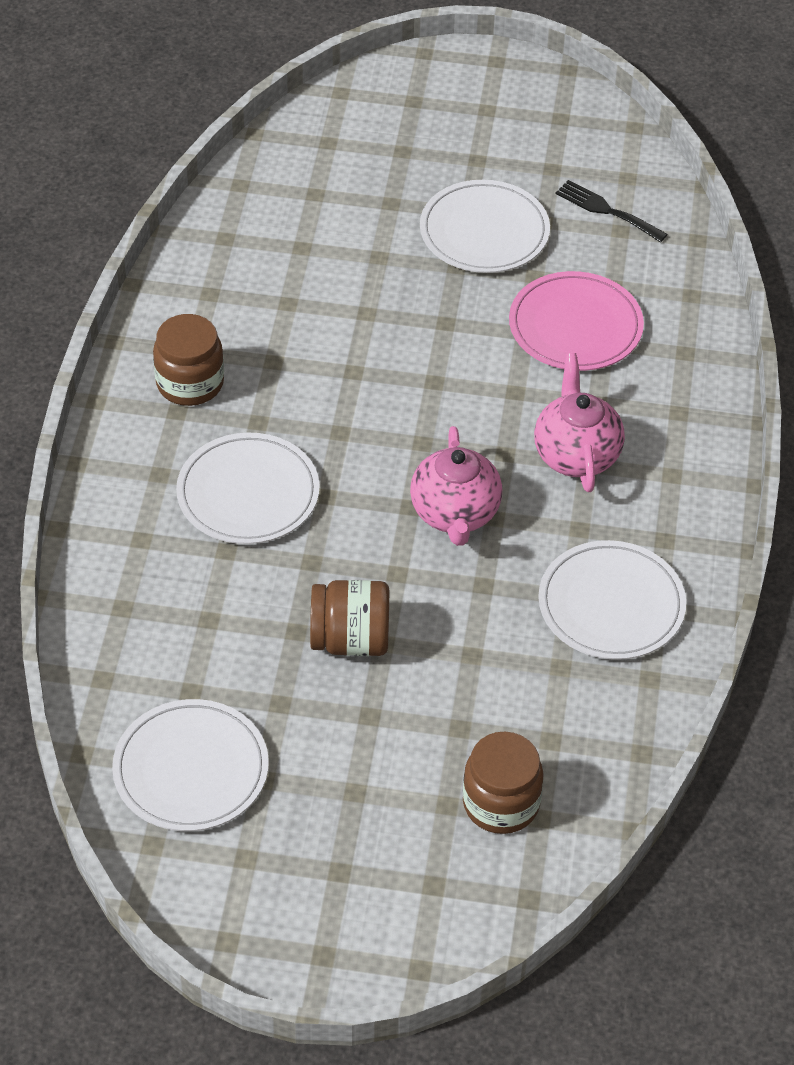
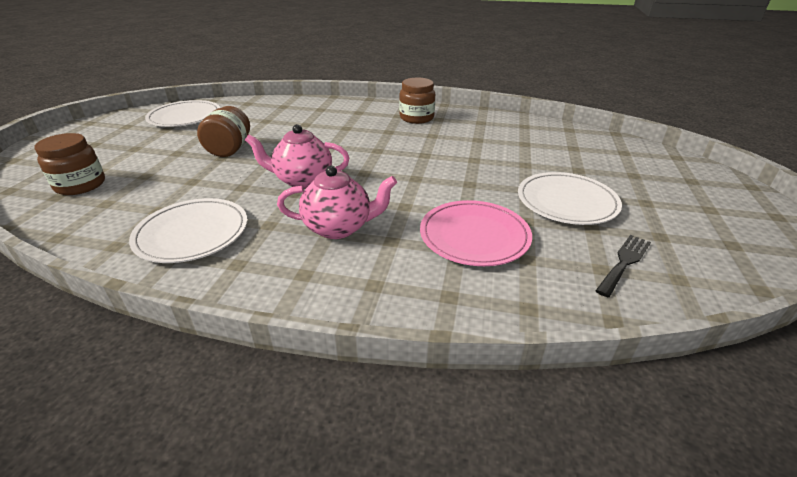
camera: 95 degrees right, 15 degrees down
(248, 493) = (340, 129): white plate -> none

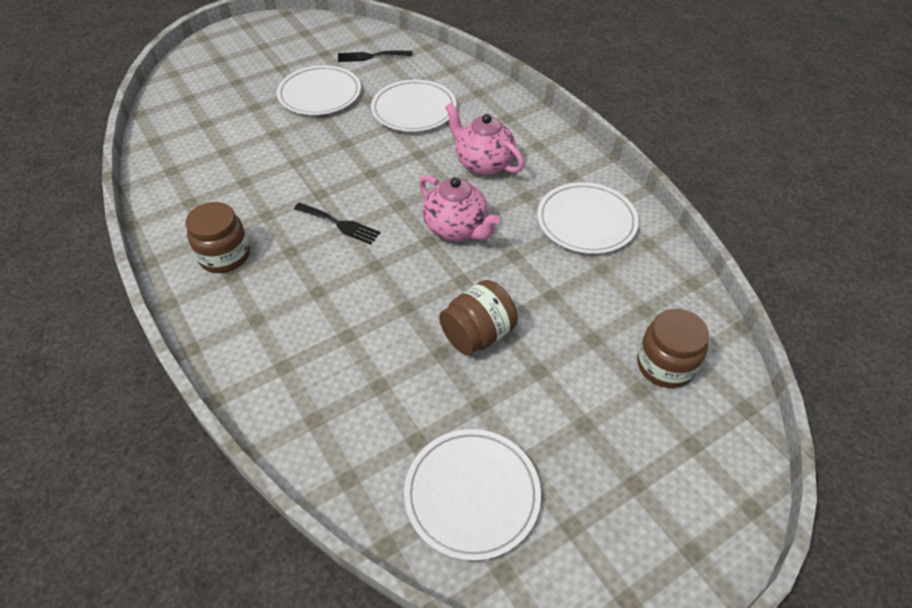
camera: 135 degrees left, 15 degrees up
(384, 150) = (340, 224): none -> black fork
(474, 236) = (414, 109): pink plate -> white plate

